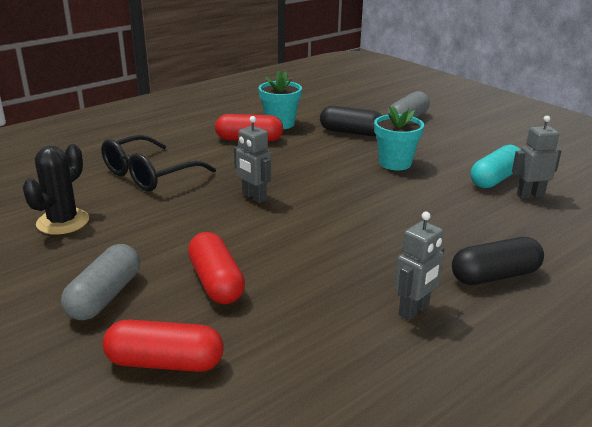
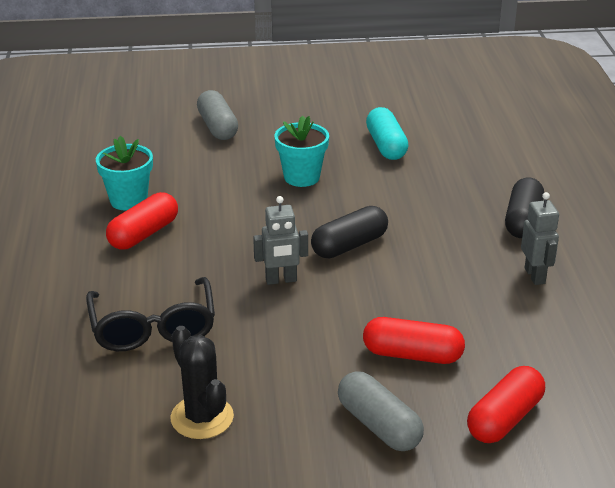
camera: 55 degrees left, 5 degrees up
(351, 132) = (206, 169): black capsule -> black capsule (349, 245)
(530, 195) = (429, 146): grey robot -> none

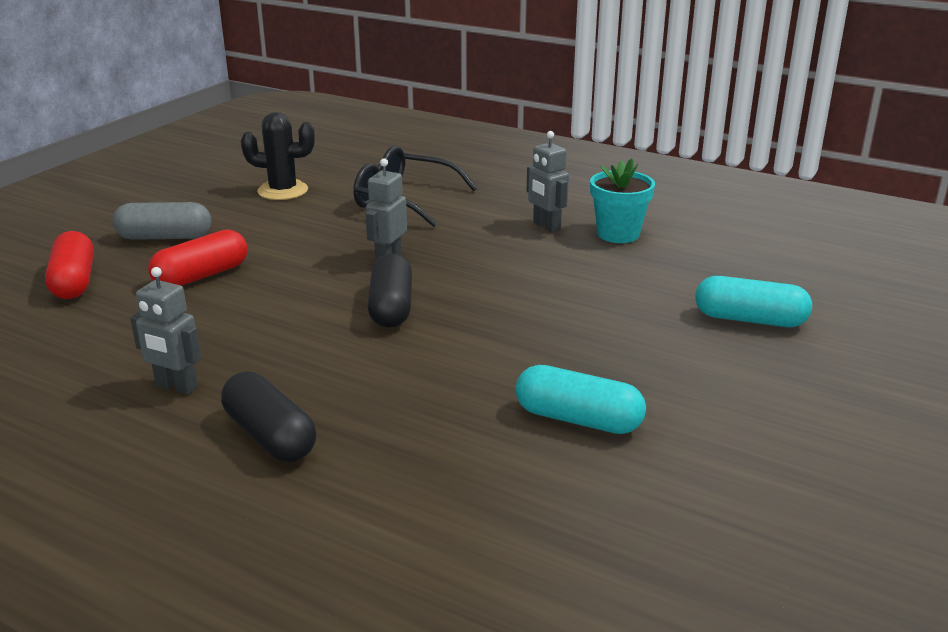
camera: 125 degrees right, 5 degrees down
(144, 234) = (546, 226): red capsule -> grey robot
(217, 127) = (749, 319): grey capsule -> turquoise capsule
(301, 177) = (562, 330): turquoise flower pot -> none

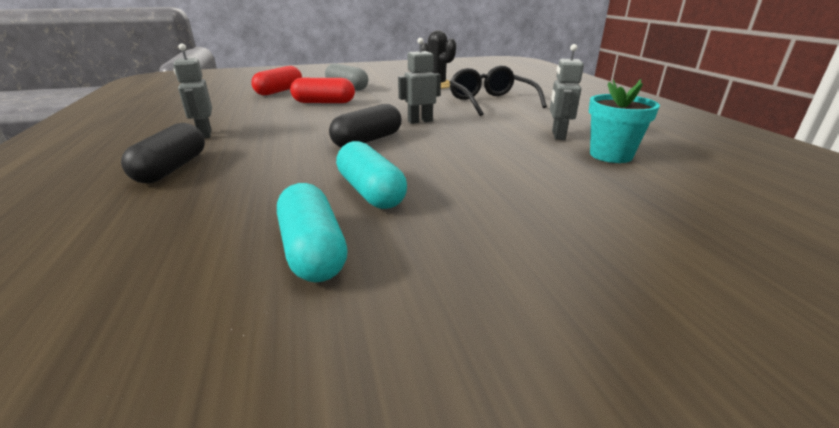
camera: 45 degrees right, 0 degrees up
(749, 319) = (635, 259): turquoise capsule -> turquoise capsule (370, 192)

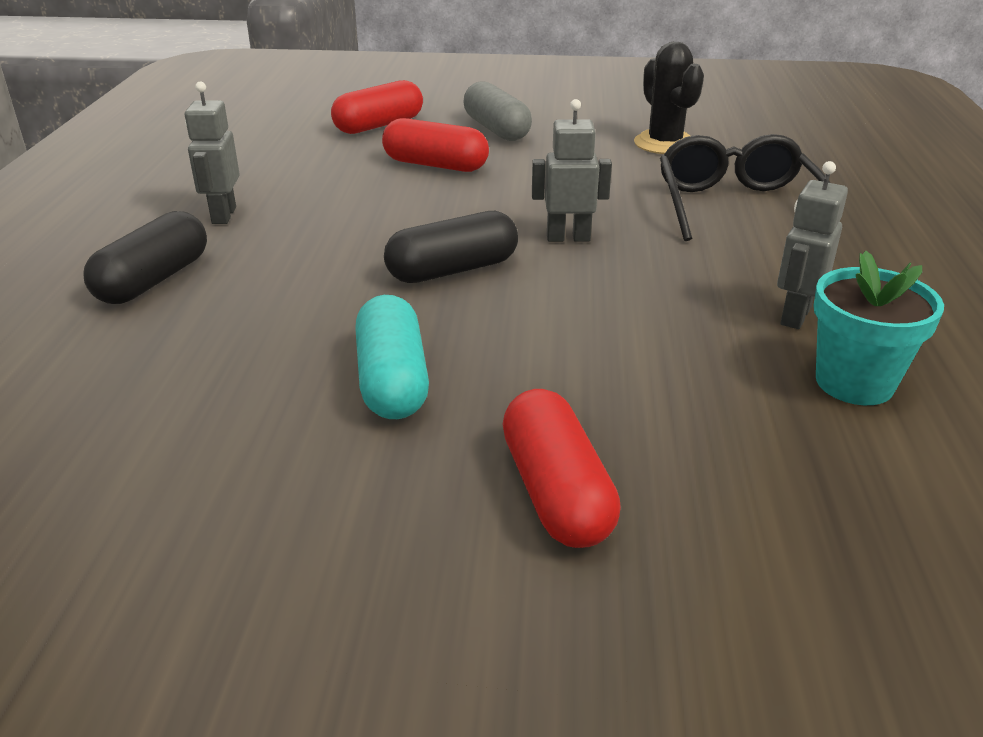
camera: 20 degrees right, 5 degrees up
(312, 250) = (259, 466): turquoise capsule -> none
(513, 226) = (556, 492): none -> red capsule

